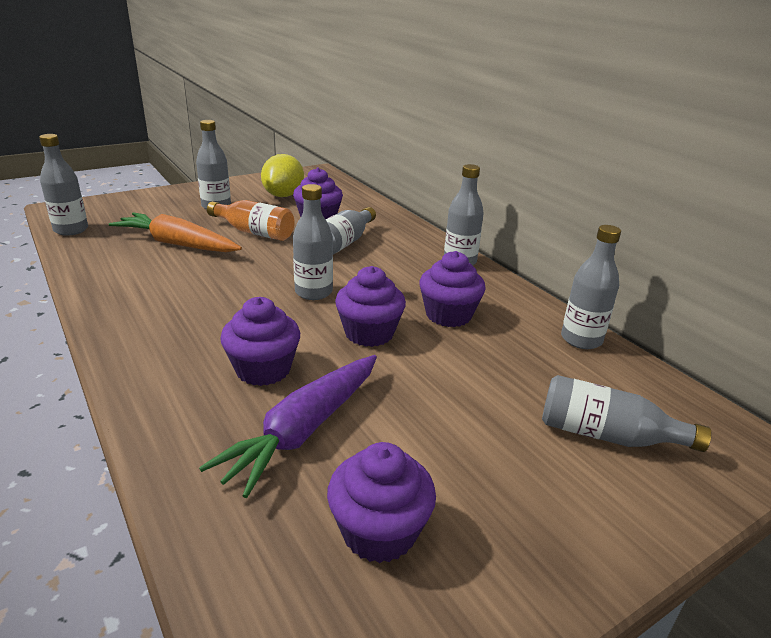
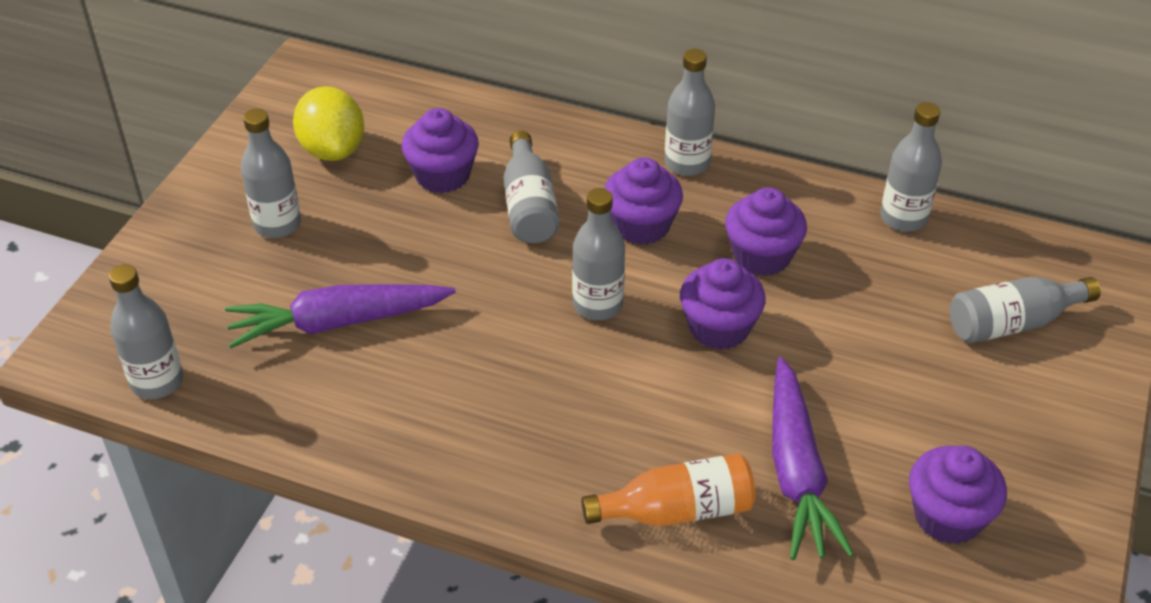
camera: 35 degrees left, 15 degrees up
(177, 244) = (338, 322): orange carrot -> purple carrot
(254, 232) = (400, 246): orange bottle -> orange bottle (677, 510)
(263, 369) = (682, 434): purple cupcake -> purple cupcake (641, 225)

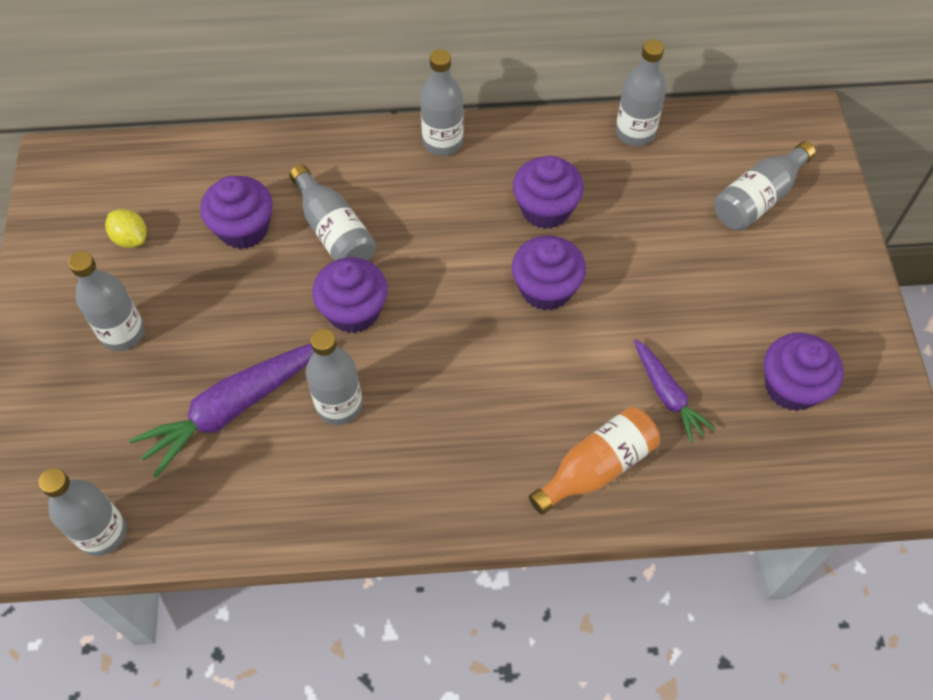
camera: 25 degrees left, 15 degrees up
(333, 150) = (131, 238): yellow lemon -> yellow lemon, size x0.56
(598, 305) = (440, 305): grey bottle -> grey bottle (339, 405)
(641, 225) = (436, 216): purple cupcake -> purple cupcake (353, 311)
(796, 472) = (667, 395): purple carrot -> purple carrot, size x0.59

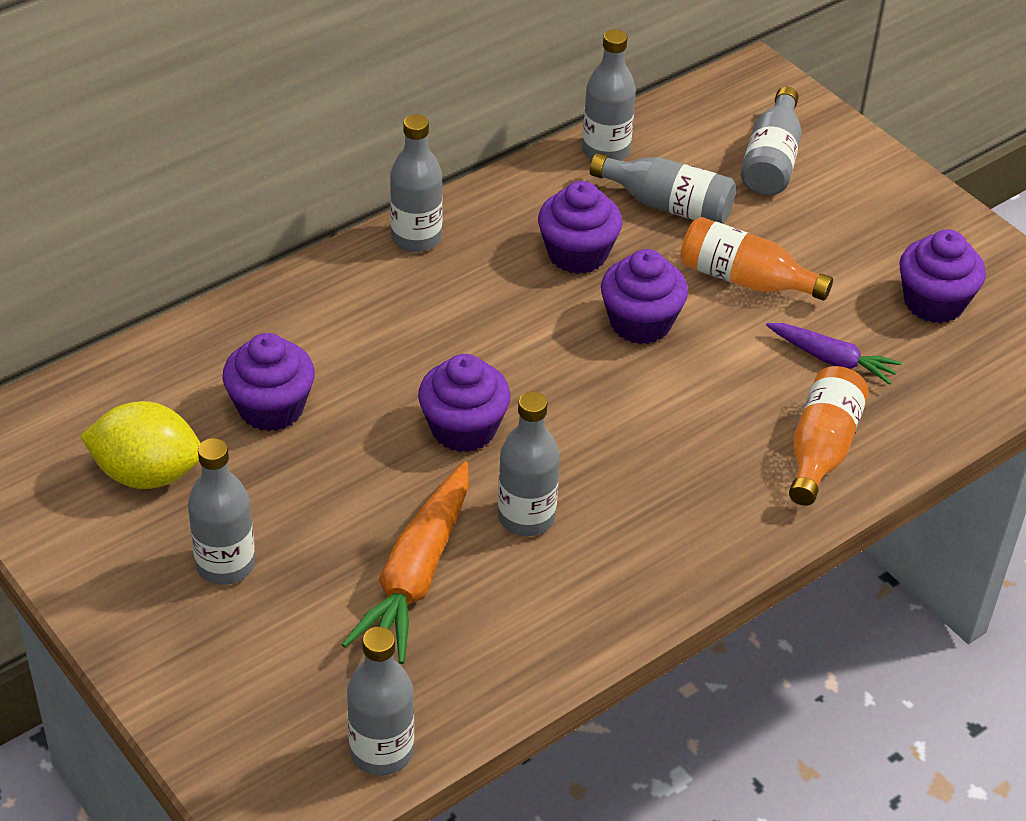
camera: 35 degrees left, 15 degrees down
(131, 238) = (147, 474): yellow lemon -> yellow lemon, size x1.78
(232, 409) = (416, 575): purple carrot -> orange carrot
(334, 232) = (375, 367): grey bottle -> grey bottle (668, 205)
(654, 291) = (744, 279): none -> orange bottle

